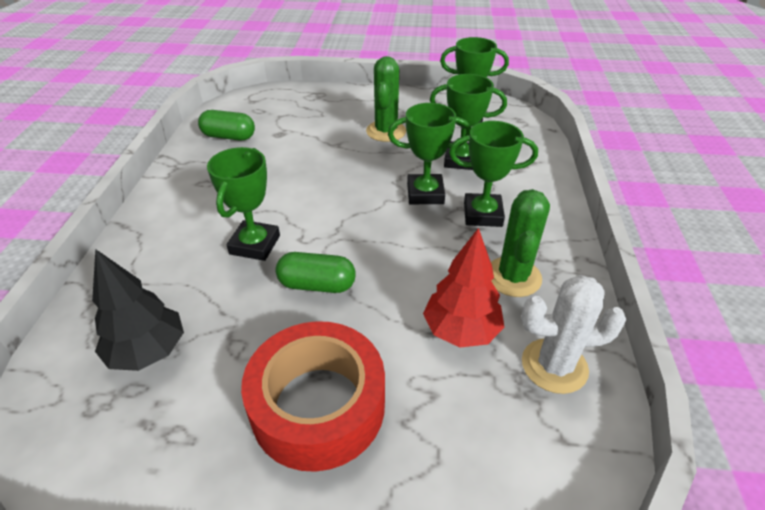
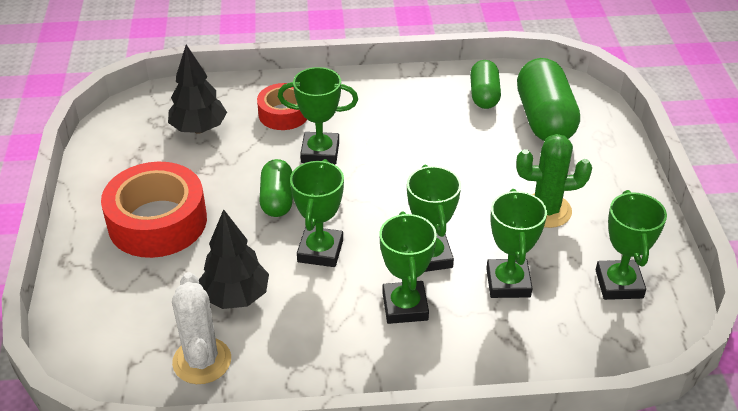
camera: 80 degrees right, 0 degrees up
(170, 267) = (284, 114): none -> red tape
(278, 115) = (544, 119): none -> green capsule
(404, 259) = (320, 251): none -> green trophy
(461, 331) = (235, 296): red tree -> black tree
(513, 277) = (309, 333): green cactus -> none

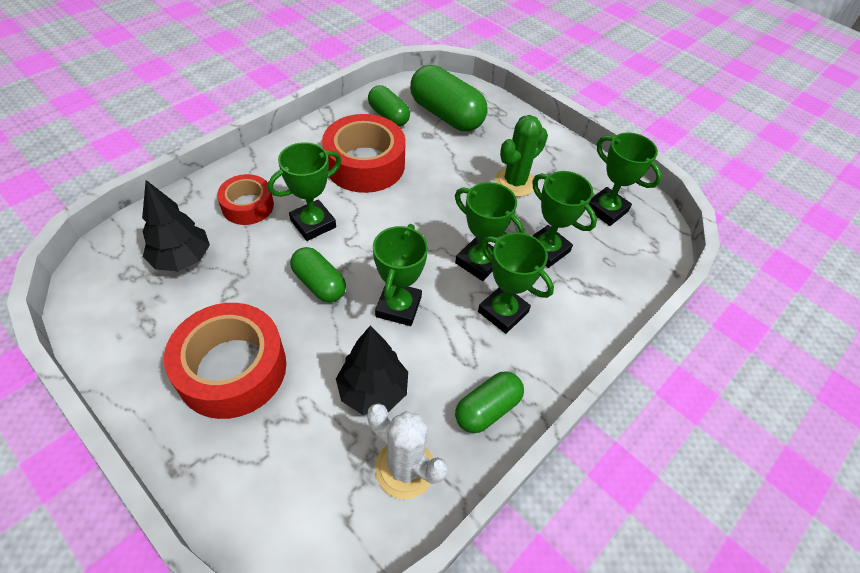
camera: 45 degrees left, 10 degrees up
(307, 365) = (487, 409): none -> green capsule
(320, 251) = (398, 307): green trophy -> green trophy turned 45 degrees clockwise
(415, 126) = (365, 164): none -> red tape

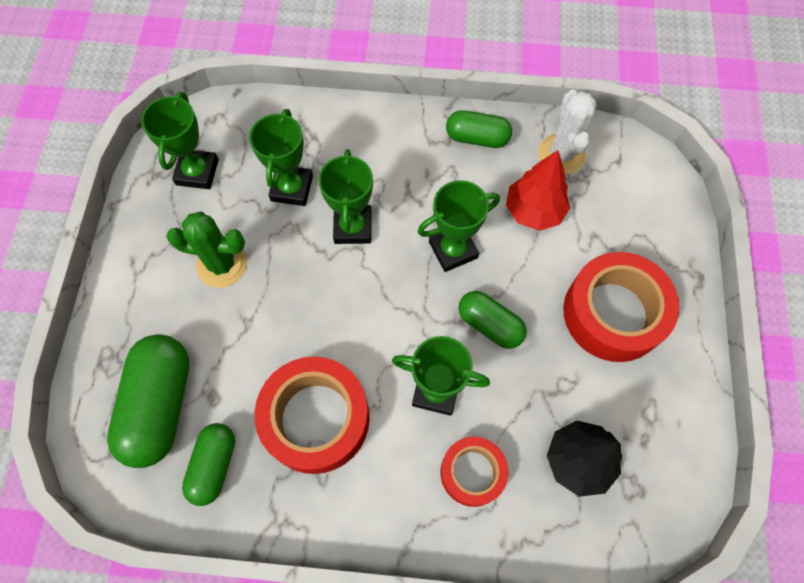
camera: 125 degrees left, 15 degrees up
(319, 284) = (490, 324): green capsule -> green capsule turned 60 degrees counterclockwise
(373, 391) = (534, 211): black tree -> red tree
(503, 312) = (388, 178): green trophy -> none

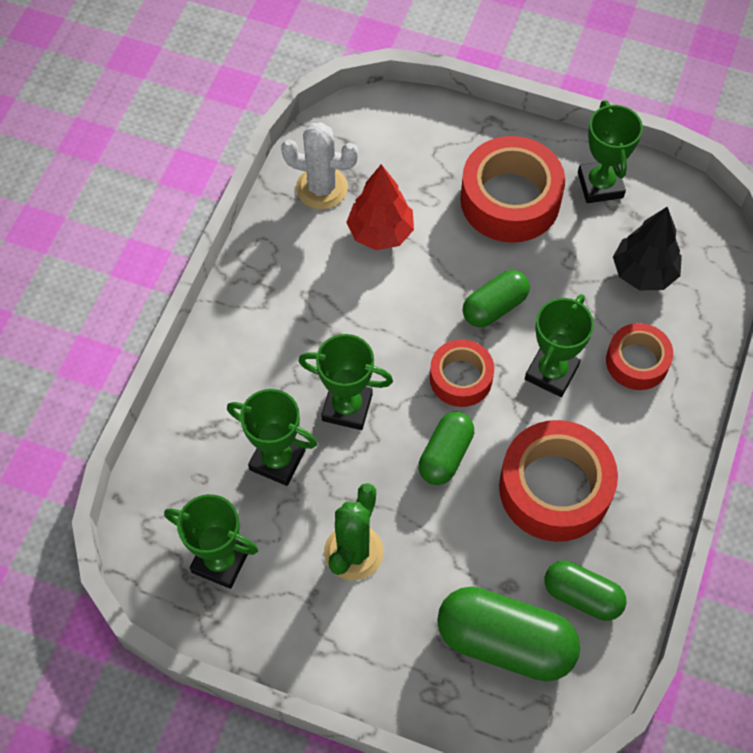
camera: 75 degrees left, 5 degrees down
(406, 312) = (461, 378): none -> red tape
(453, 250) = (403, 318): green trophy -> green trophy (600, 185)
(477, 138) = (275, 259): green capsule -> green capsule (445, 455)

